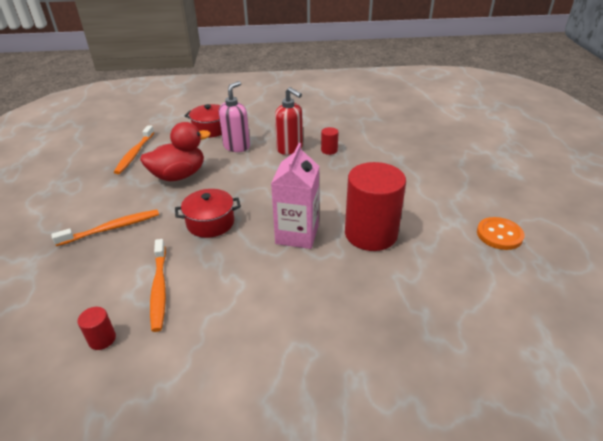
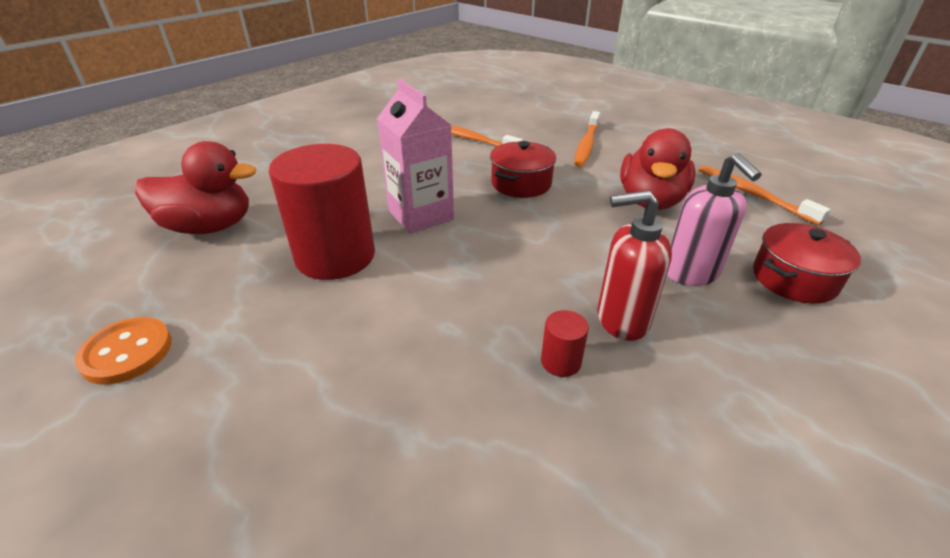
camera: 135 degrees right, 0 degrees up
(102, 339) = (459, 115): red cylinder -> none
(438, 306) = (209, 227): none -> red duck

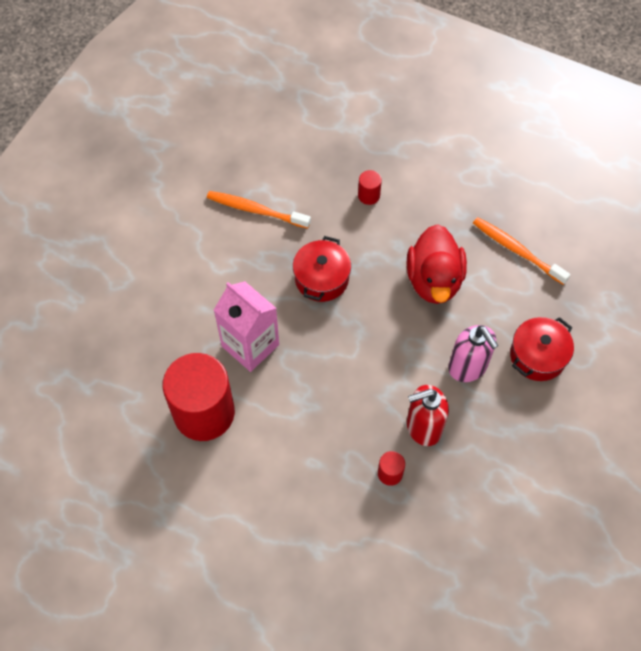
camera: 15 degrees left, 25 degrees up
(127, 352) = (113, 537): orange button -> none
(209, 227) = (83, 403): red duck -> none
(586, 144) = (369, 195): orange toothbrush -> red cylinder

